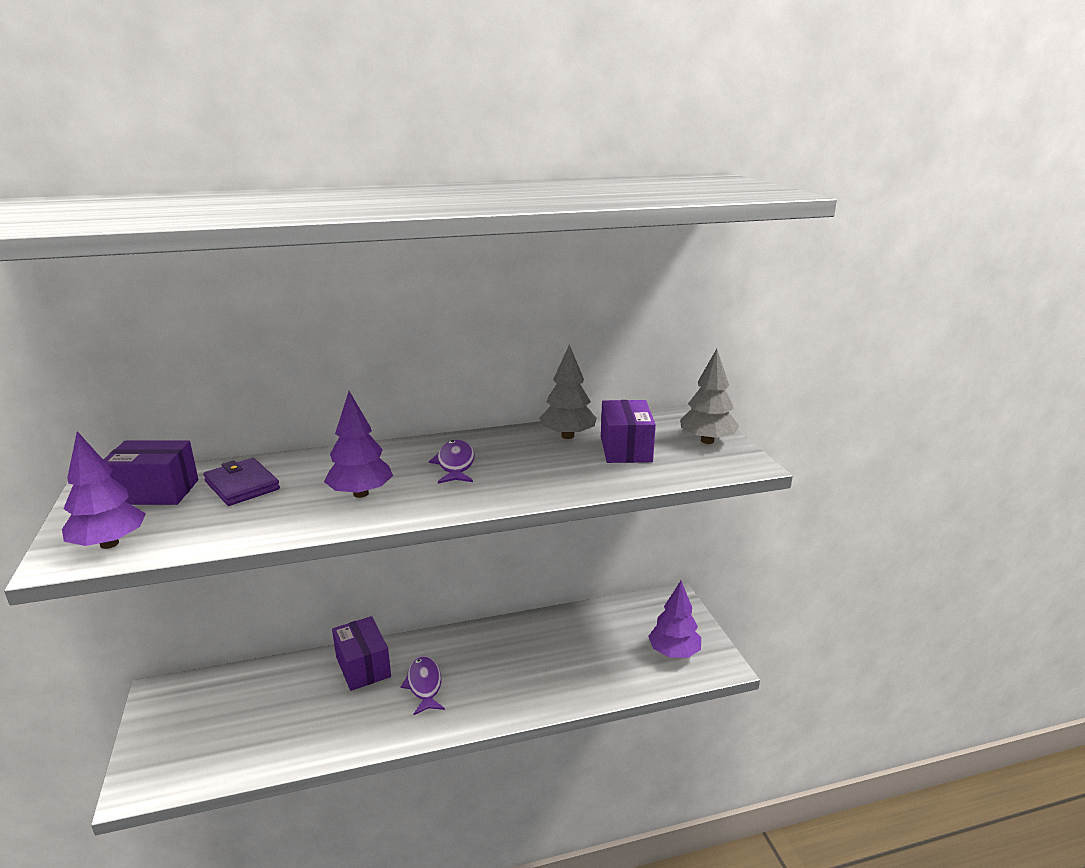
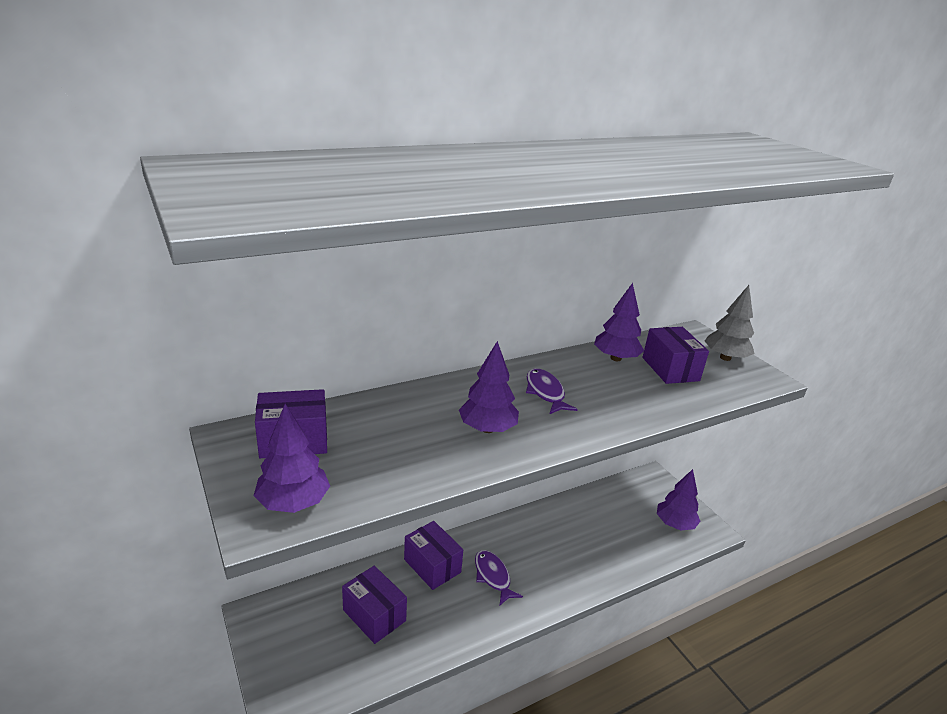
camera: 15 degrees left, 5 degrees up
(242, 485) = (372, 427): purple wallet -> none
(276, 708) = (374, 615): none -> purple box
(567, 436) = (615, 358): grey tree -> purple tree

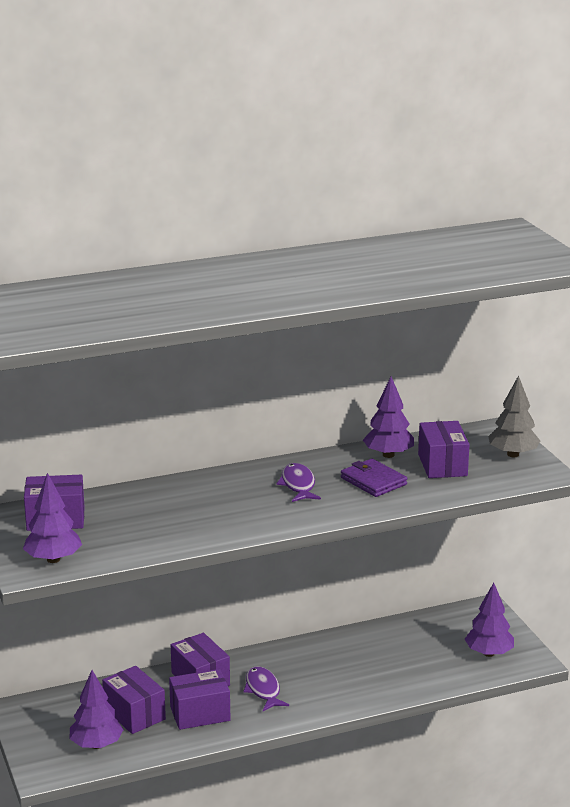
camera: 10 degrees right, 5 degrees down
(439, 611) = (200, 714): none -> purple box
(487, 429) = (230, 513): purple tree -> purple tree (96, 745)
(616, 387) = (373, 481): none -> purple wallet

